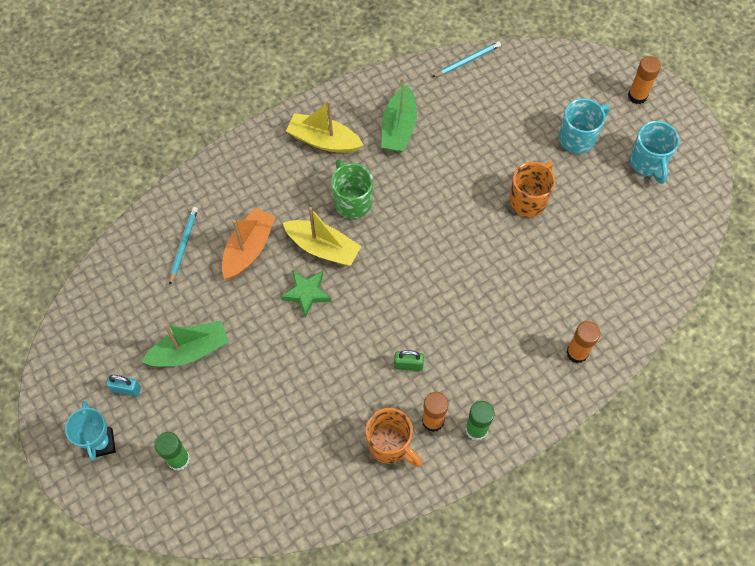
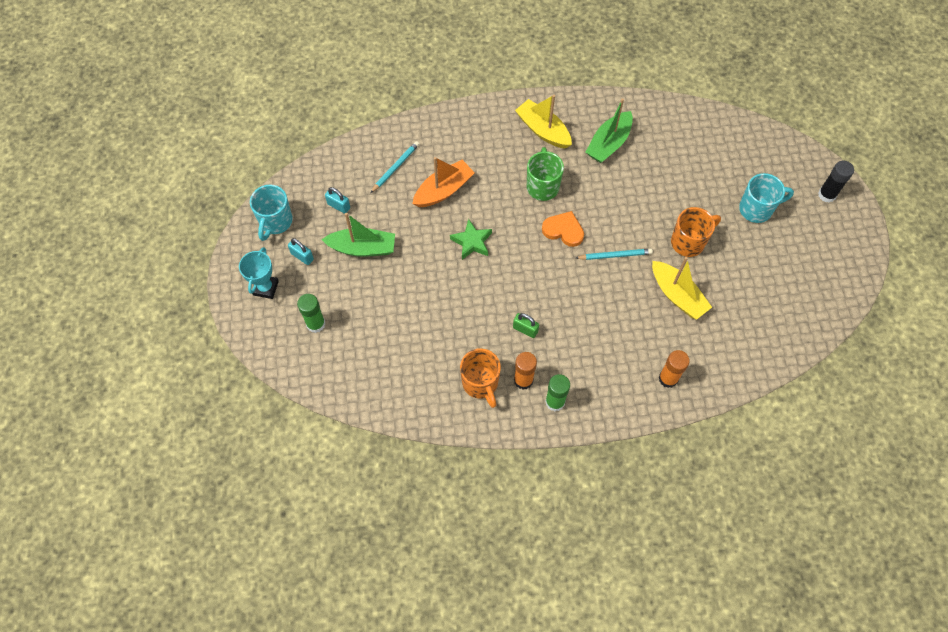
camera: 25 degrees right, 0 degrees up
(140, 314) = (339, 206): none -> turquoise padlock
(323, 248) = (501, 212): yellow boat -> yellow boat (677, 295)
(397, 240) = (563, 230): none -> orange heart
(467, 61) = (692, 112): turquoise pencil -> turquoise pencil (615, 255)
(637, 96) = (827, 195): orange glue stick -> black glue stick
(648, 163) = (808, 253): turquoise mug -> turquoise mug (275, 222)

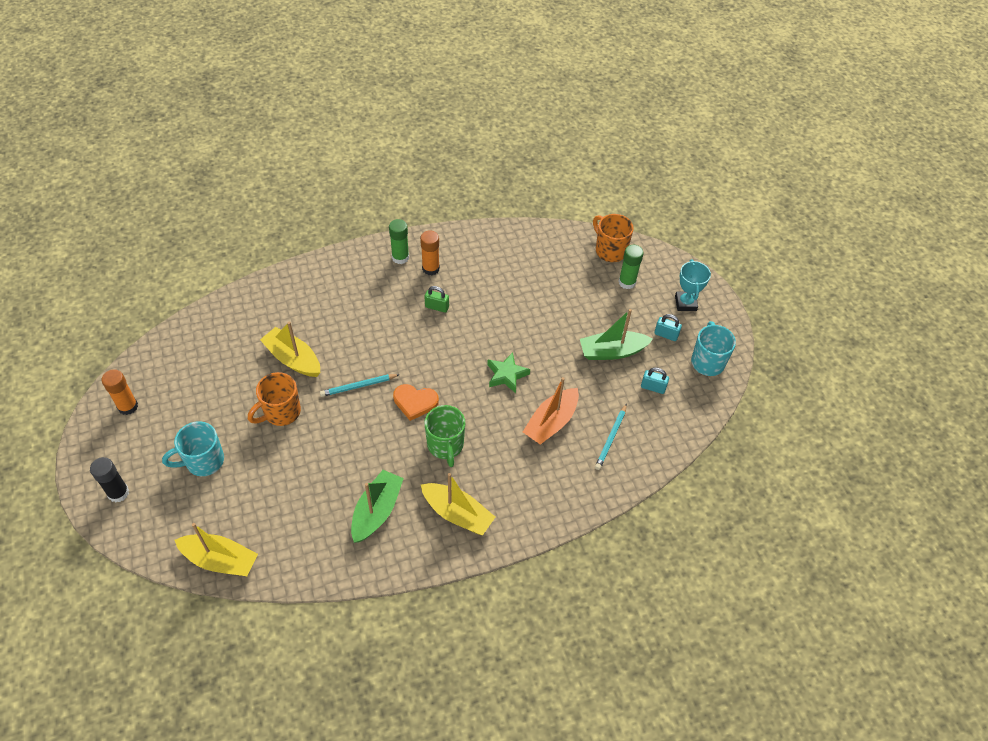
camera: 165 degrees right, 10 degrees down
(480, 383) = (467, 260): orange mug -> orange mug (609, 250)
(668, 378) = (301, 289): orange glue stick -> orange glue stick (128, 406)
(736, 129) = (220, 560): none -> yellow boat

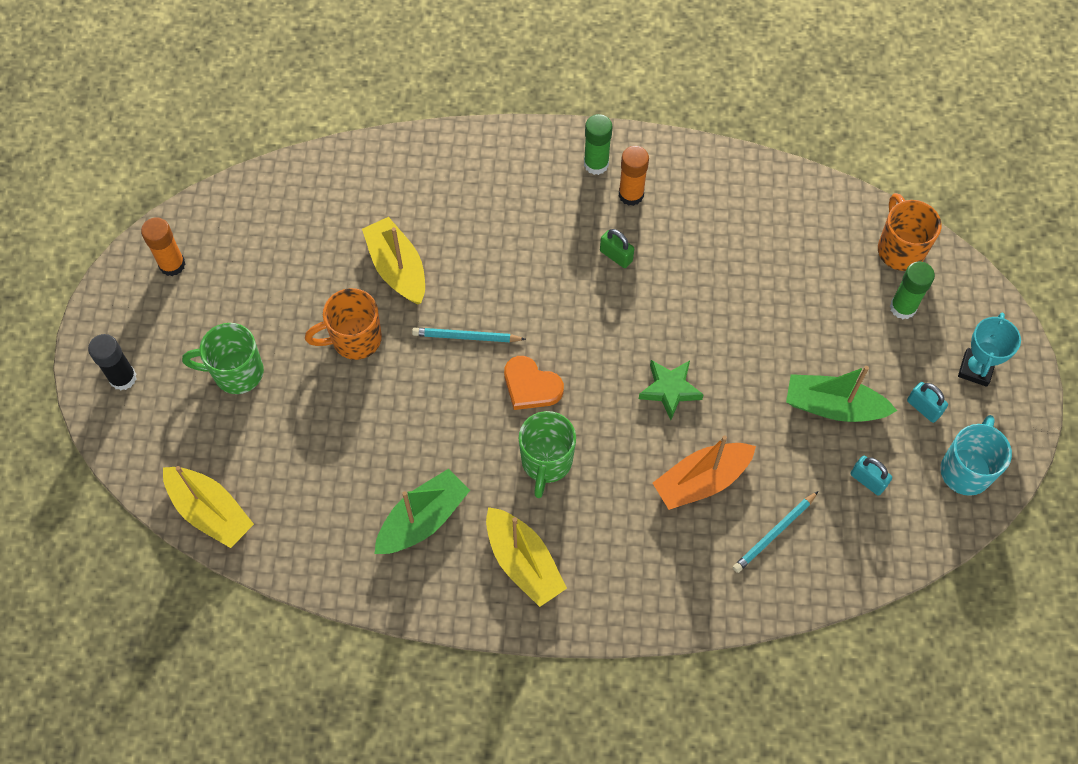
camera: 25 degrees right, 10 degrees up
(203, 461) = (236, 372): turquoise mug -> green mug

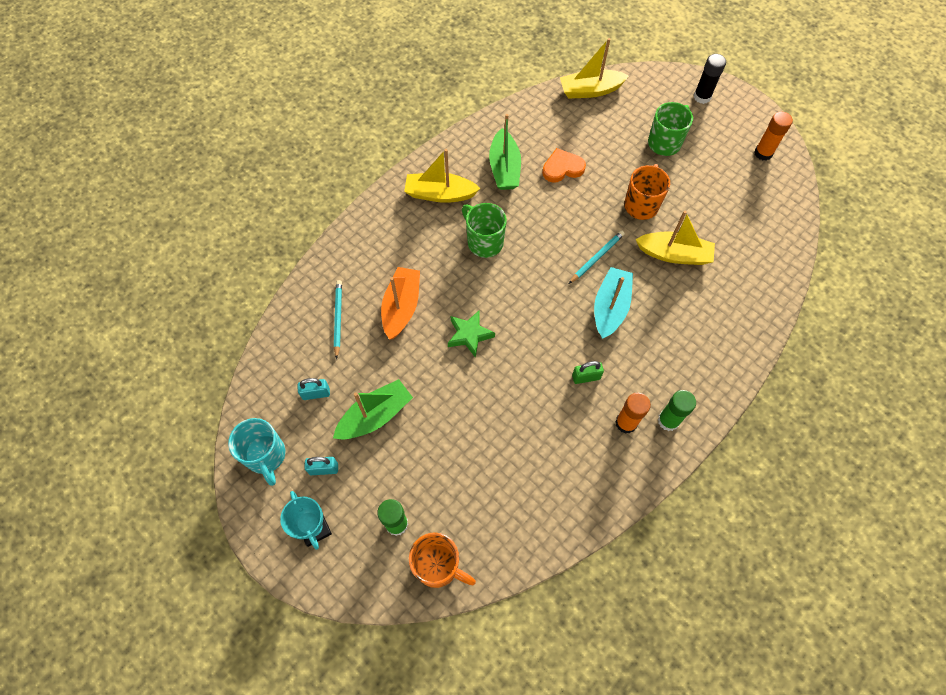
camera: 130 degrees right, 0 degrees up
(517, 285) = (610, 307): none -> turquoise boat
(531, 386) = (536, 267): orange heart -> orange heart (562, 168)

